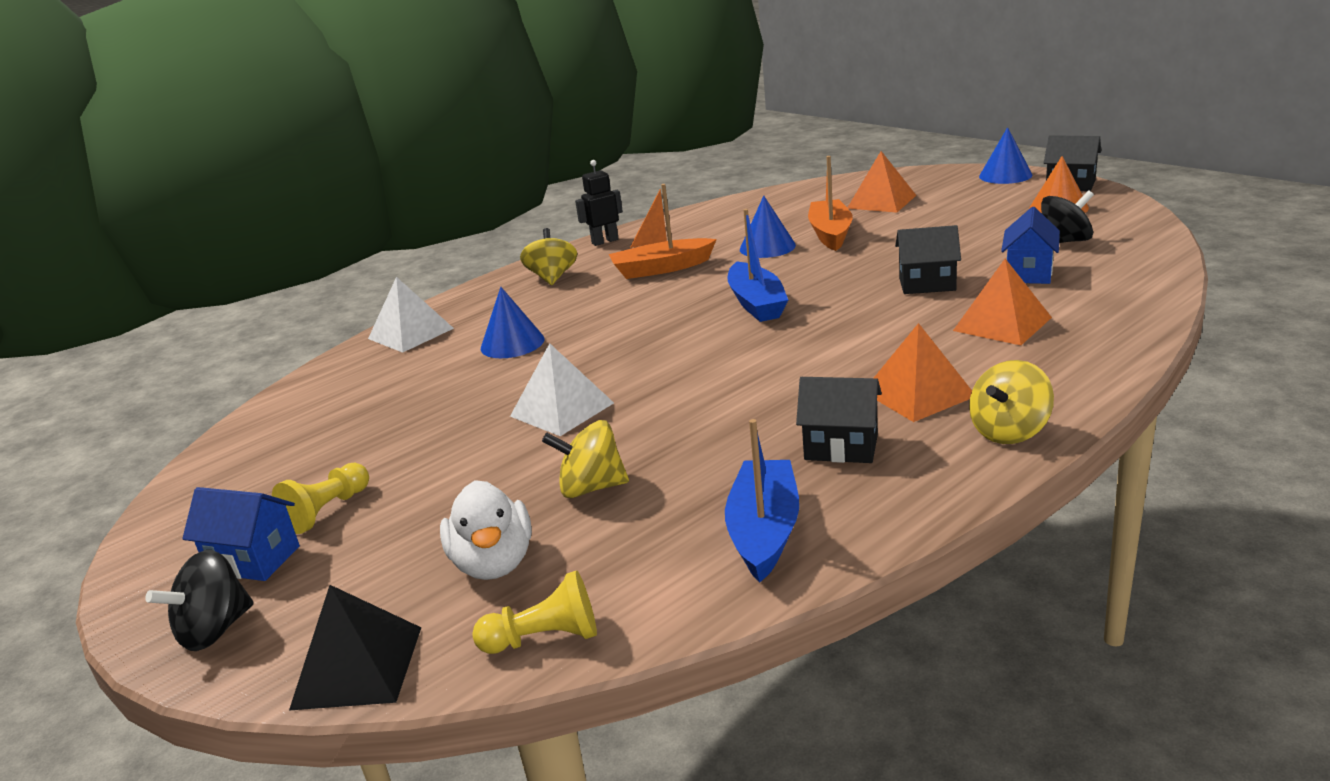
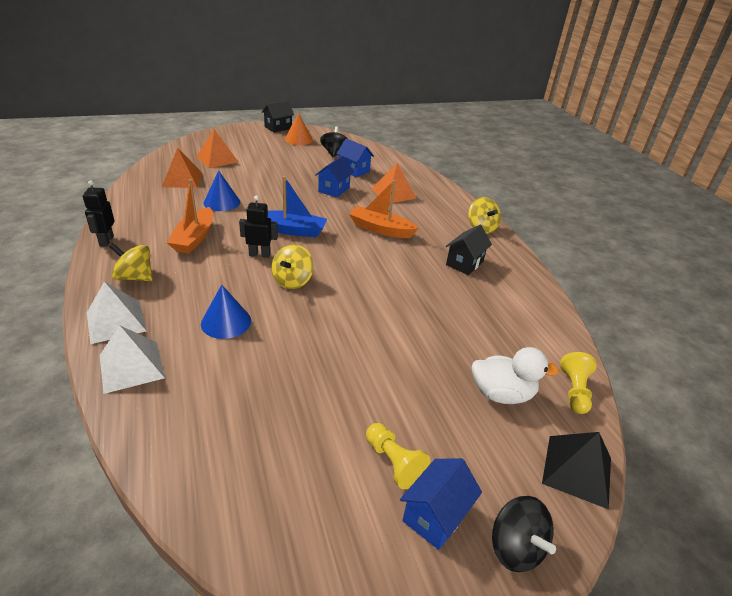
camera: 75 degrees left, 10 degrees up
(562, 409) = (348, 327): white pyramid -> white pyramid (116, 321)
(591, 488) = (448, 340): yellow spinning top -> yellow spinning top (292, 281)
(669, 309) = (260, 254): none -> black robot
(764, 531) = (519, 304): blue boat -> none
(830, 234) = (236, 183): orange boat -> orange boat (381, 229)
(918, 394) = (435, 231): orange pyramid -> orange pyramid (182, 179)
(927, 284) = (334, 189): black house -> blue house
(1005, 175) = (241, 130): blue cone -> none

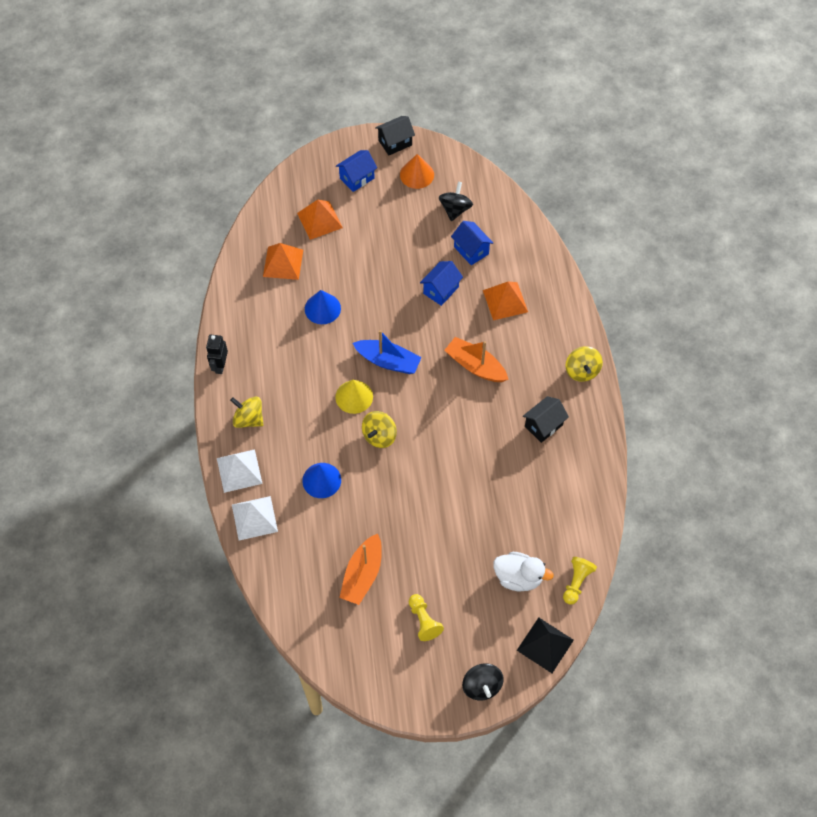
camera: 15 degrees right, 25 degrees up
(194, 238) = (296, 367): orange boat -> orange boat (362, 574)
(260, 254) = (354, 396): black robot -> yellow cone
(435, 516) = (440, 660): blue house -> blue house (357, 178)

